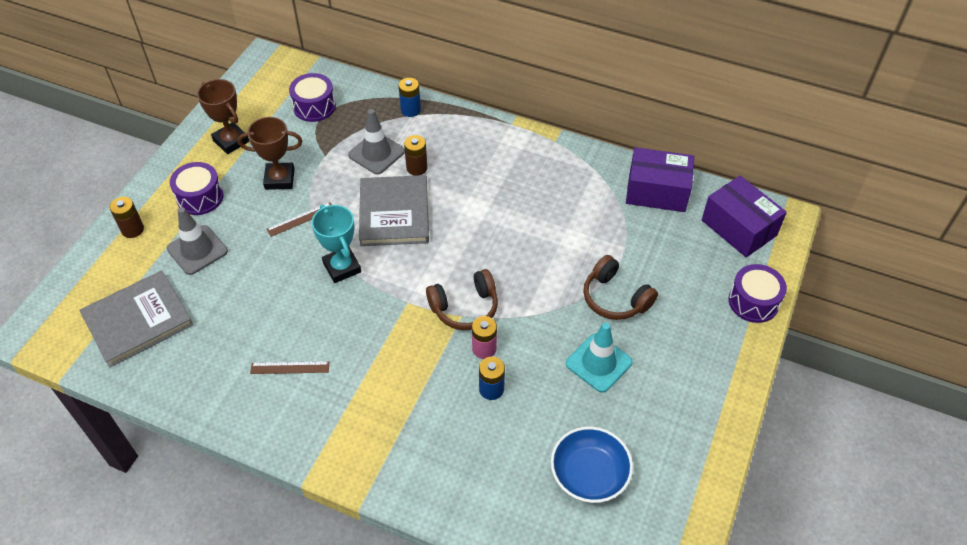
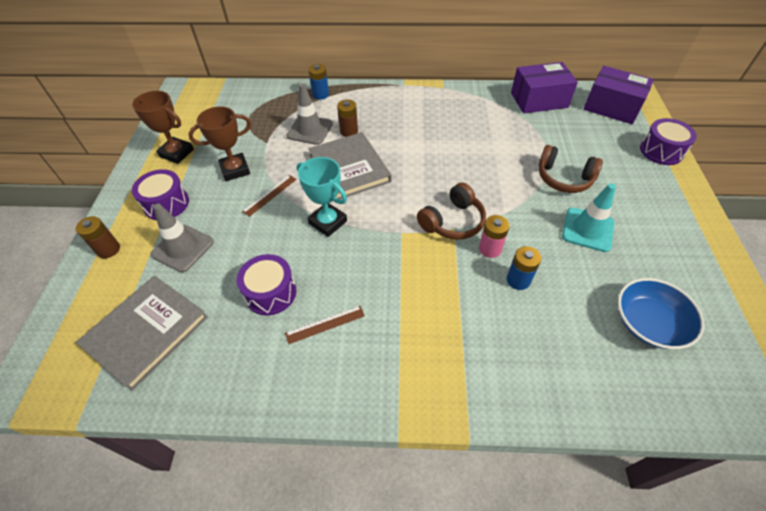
camera: 20 degrees left, 0 degrees up
(314, 106) = (239, 111): purple drum -> purple drum (270, 293)

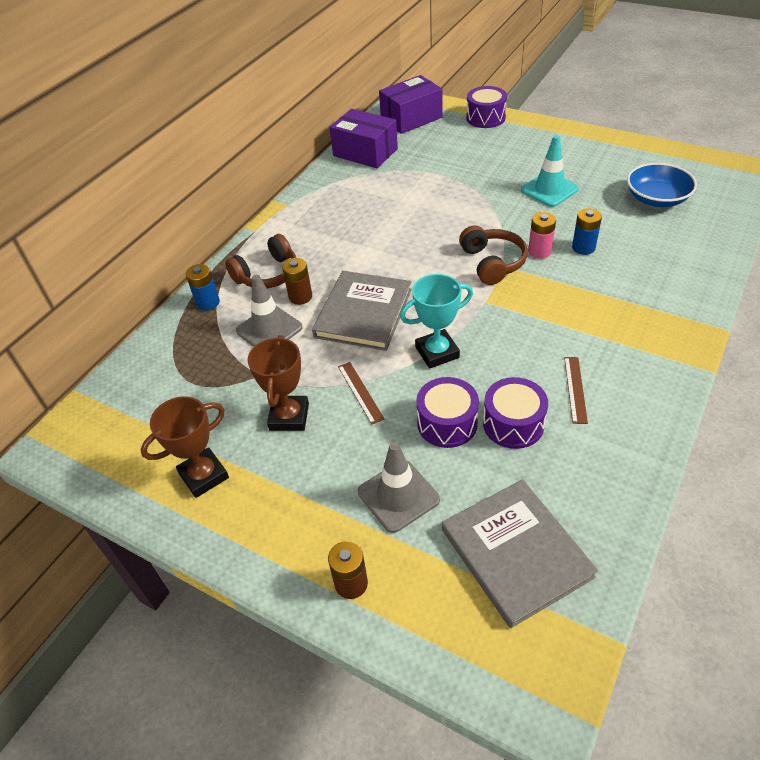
camera: 60 degrees left, 5 degrees down
(166, 204) = (303, 502): purple drum -> purple drum (447, 423)
(349, 168) = (363, 313): grey book -> grey book turned 75 degrees counterclockwise
(539, 100) = (365, 152): purple box -> purple box turned 75 degrees counterclockwise
(564, 178) = (482, 179): brown headphones -> brown headphones (267, 274)

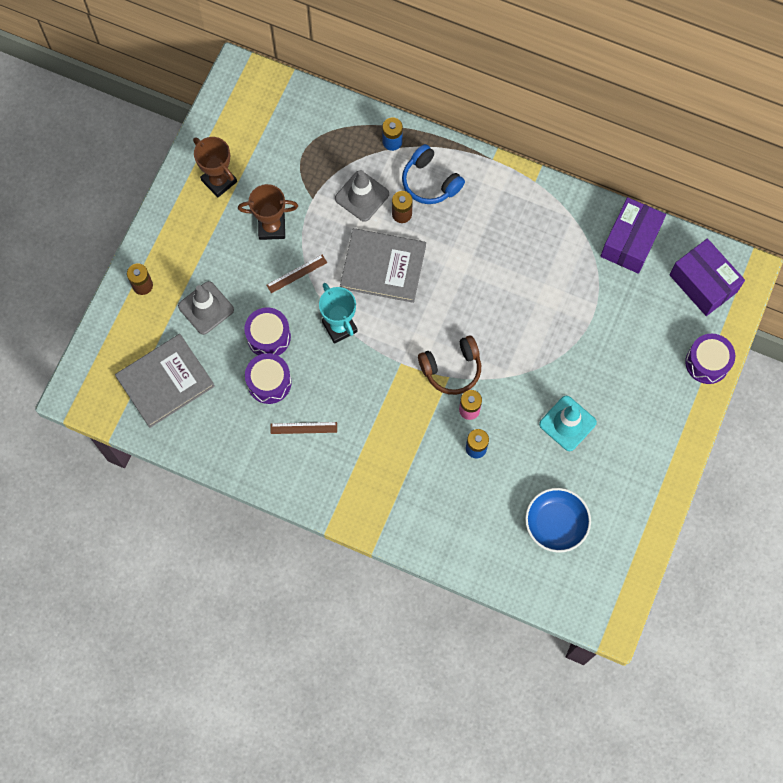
camera: 80 degrees right, 25 degrees up
(267, 274) = (430, 182): brown headphones -> blue headphones

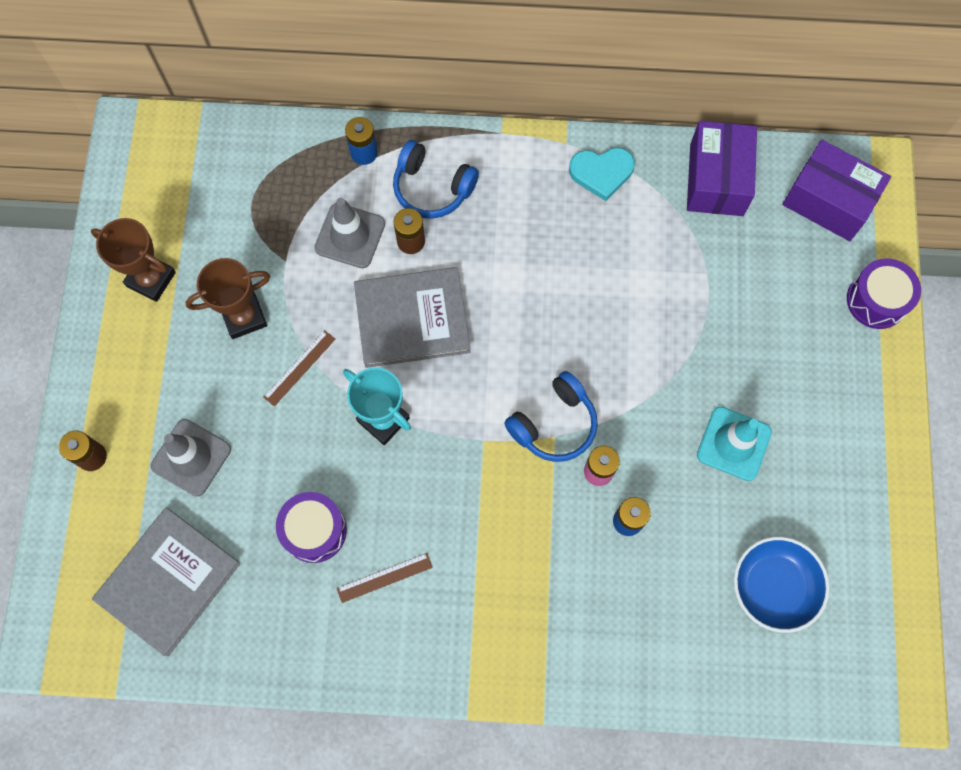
camera: 20 degrees left, 0 degrees up
(268, 337) = (291, 467): purple drum -> none
(452, 369) = (554, 424): brown headphones -> blue headphones
(551, 210) = (601, 173): none -> turquoise heart

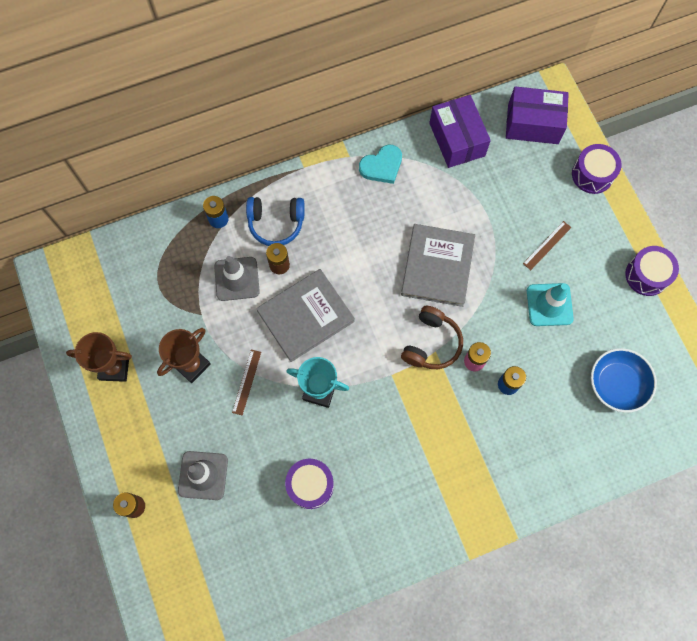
camera: 25 degrees left, 0 degrees up
(169, 581) = (229, 565): grey book -> grey book (437, 266)
(384, 577) = (371, 494): brown ruler -> brown ruler (547, 245)
(554, 424) = (431, 343): blue headphones -> brown headphones
(886, 463) = (647, 275): none -> purple drum

